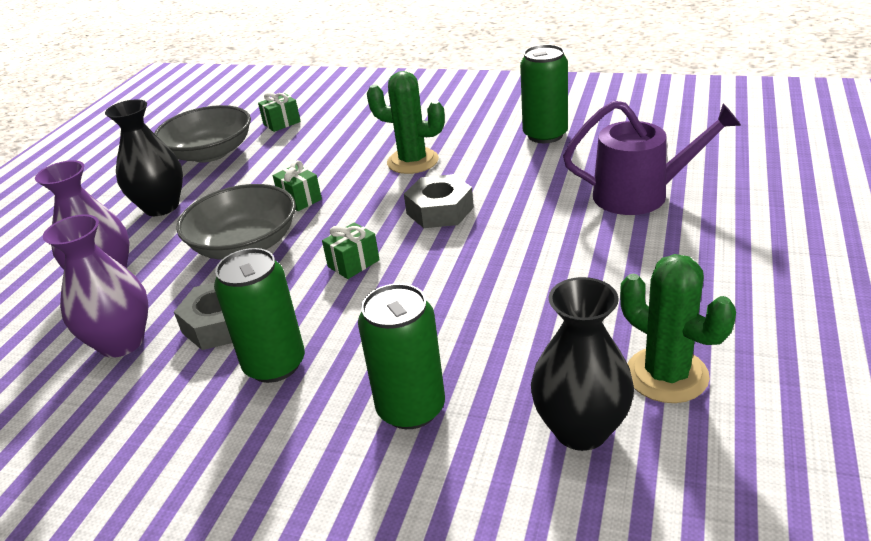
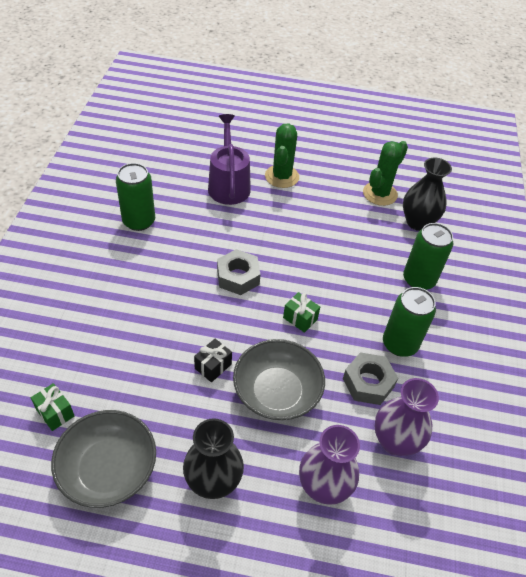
camera: 105 degrees left, 15 degrees up
(300, 199) = (213, 366): green gift -> black gift
(412, 161) = (163, 297): green cactus -> green cactus (282, 176)

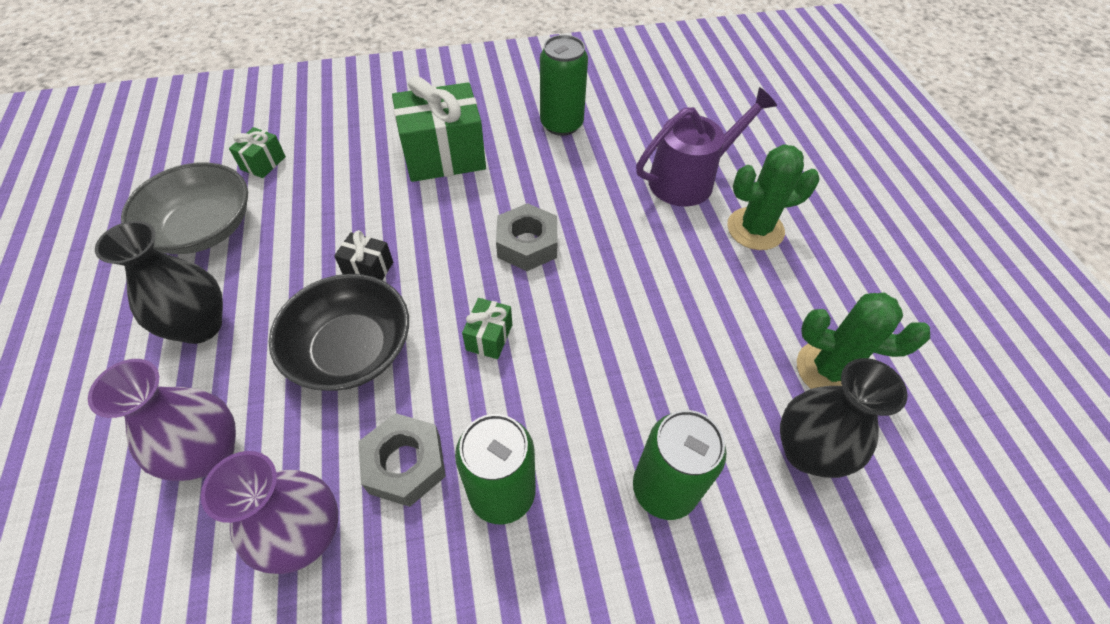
camera: 70 degrees right, 5 degrees up
(127, 294) = (444, 156): none -> green gift
(277, 391) = (351, 349): grey bowl -> black bowl

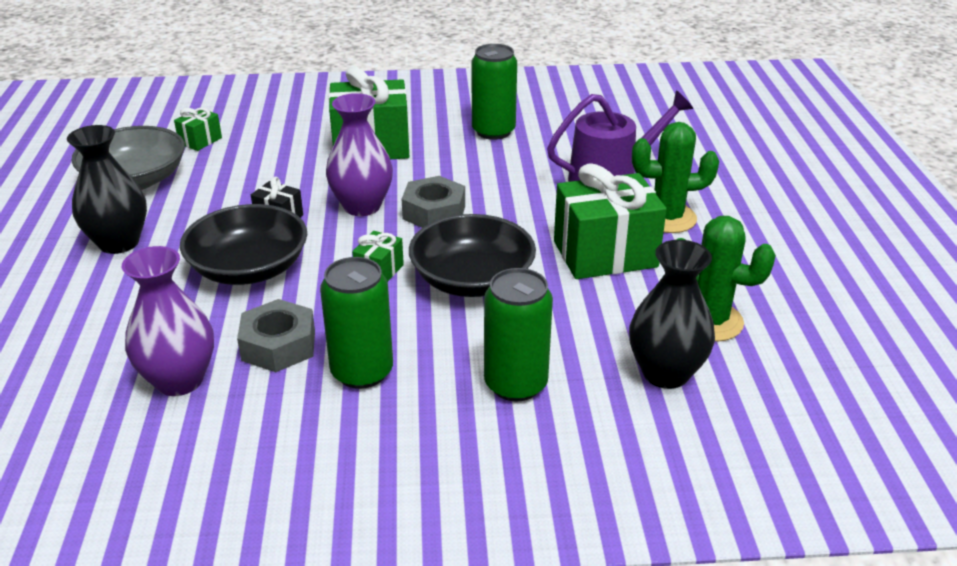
camera: 10 degrees right, 20 degrees down
(210, 454) = (109, 323): purple vase -> purple vase (362, 206)
(586, 339) = (472, 280): none -> black bowl
(708, 286) = (605, 254): none -> green gift

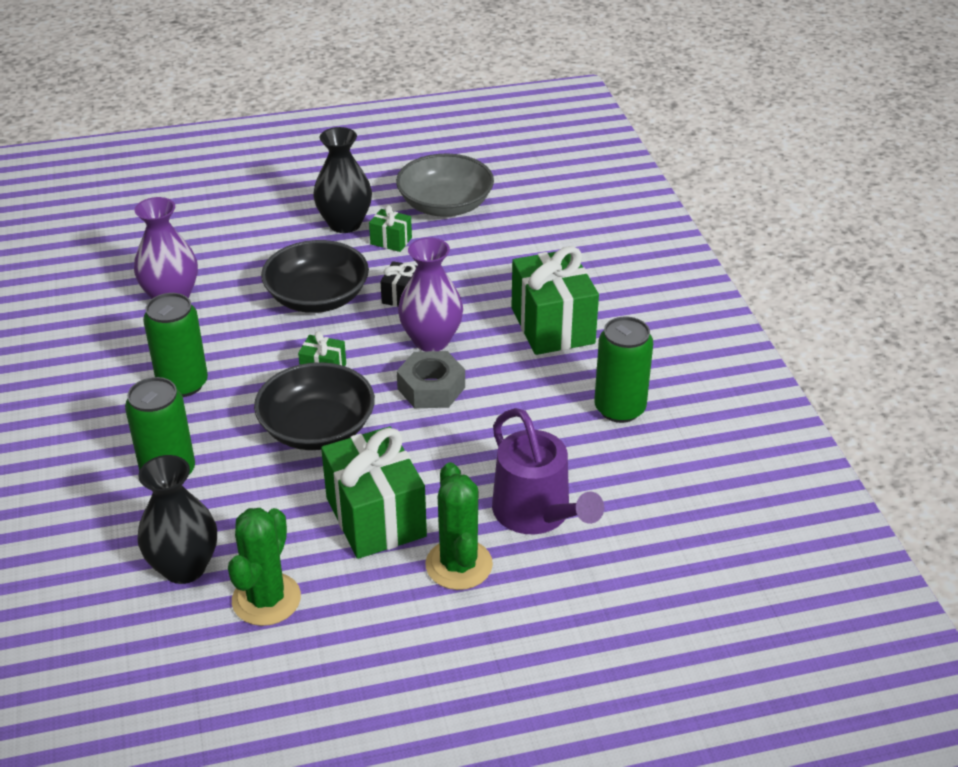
camera: 80 degrees right, 5 degrees up
(200, 141) = (527, 220): green gift -> green gift (391, 241)
(279, 345) = (214, 335): grey nut -> none

